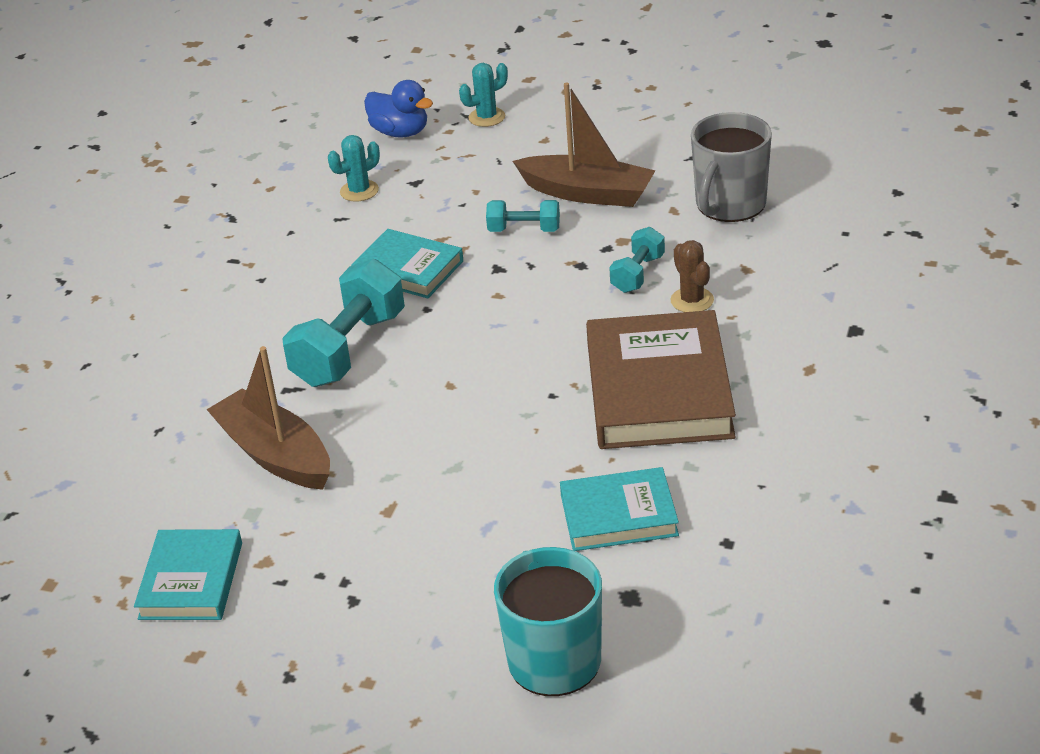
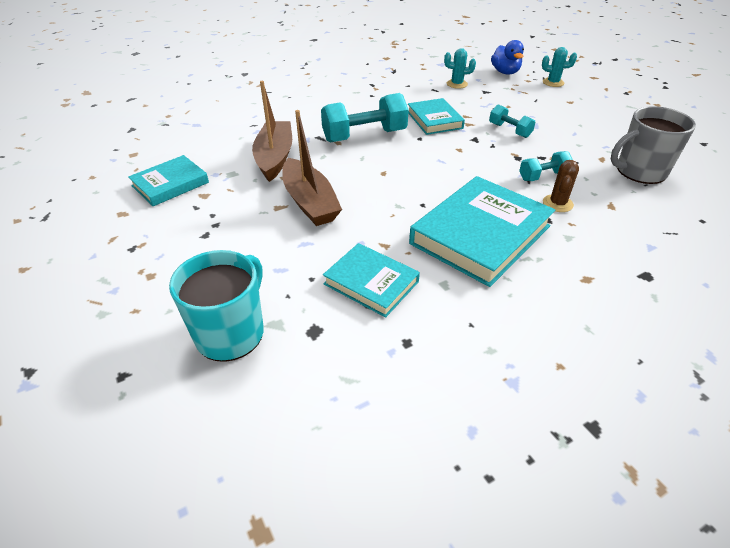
camera: 40 degrees right, 5 degrees up
(587, 193) = (563, 131): brown boat -> brown boat (310, 202)
(658, 389) = (480, 235): brown book -> turquoise book

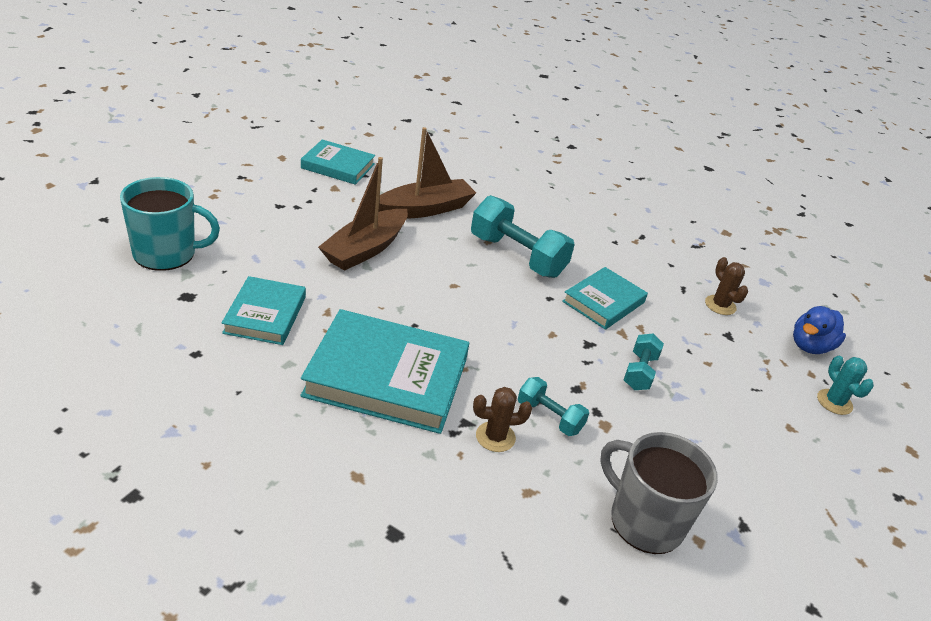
camera: 55 degrees right, 5 degrees down
(457, 84) = (720, 305): turquoise cactus -> brown cactus

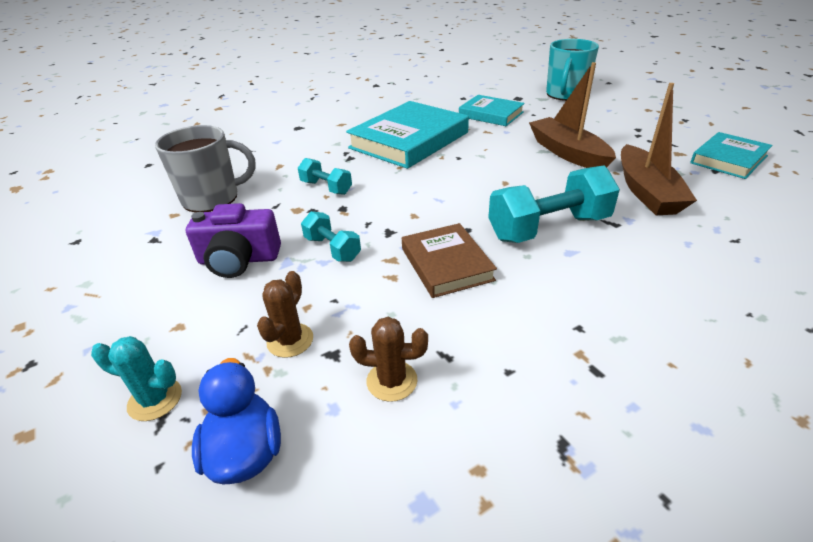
camera: 125 degrees right, 0 degrees up
(495, 437) = (329, 164): brown cactus -> brown cactus (290, 340)
(549, 417) = (326, 188): turquoise dumbbell -> turquoise dumbbell turned 60 degrees clockwise
(603, 302) = (446, 264): turquoise book -> brown book
(705, 431) = (239, 260): none -> purple camera

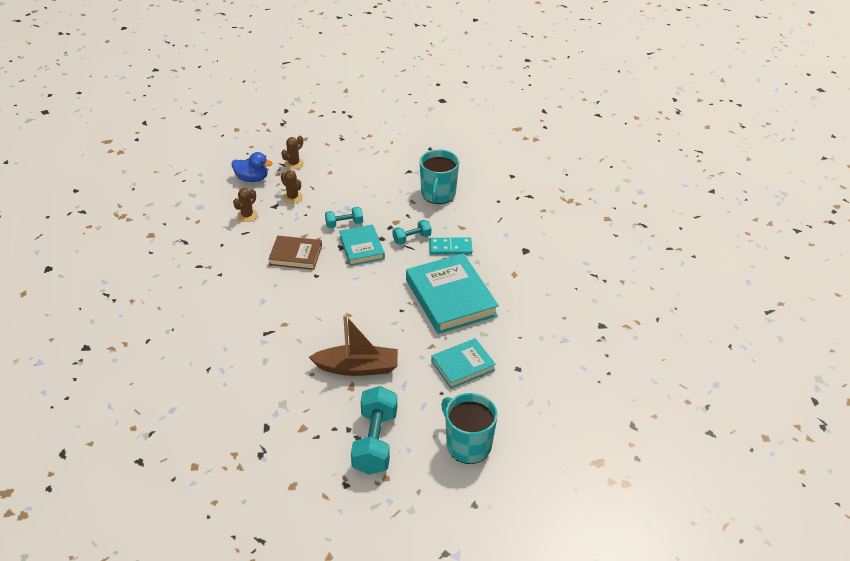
camera: 115 degrees right, 5 degrees up
(155, 399) = (294, 164): turquoise cactus -> brown cactus
(212, 198) = (438, 194): grey mug -> turquoise mug
(239, 260) = (363, 194): purple camera -> none
(325, 161) = (450, 248): none -> turquoise domino
(548, 228) = (287, 305): turquoise dumbbell -> turquoise dumbbell (375, 442)
(647, 192) = (278, 370): brown boat -> none
(728, 159) = (270, 447): turquoise book -> turquoise book (361, 247)

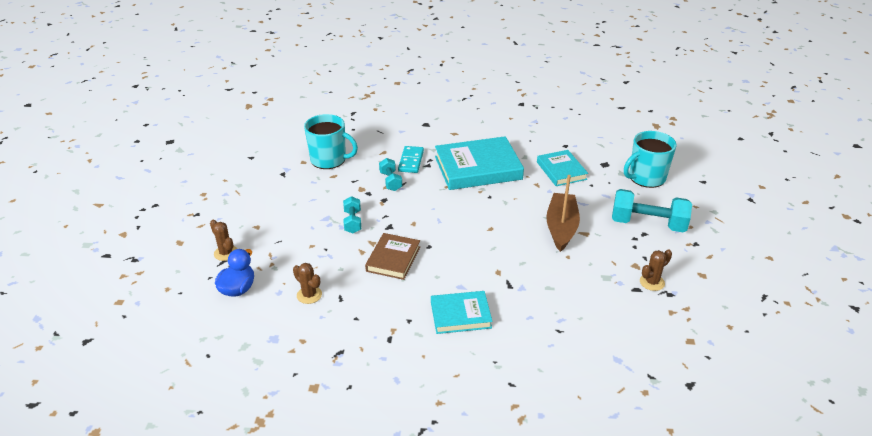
camera: 80 degrees left, 5 degrees down
(292, 197) = (290, 257): brown cactus -> brown cactus (652, 282)
(361, 247) = (394, 213): turquoise book -> turquoise book (460, 315)

